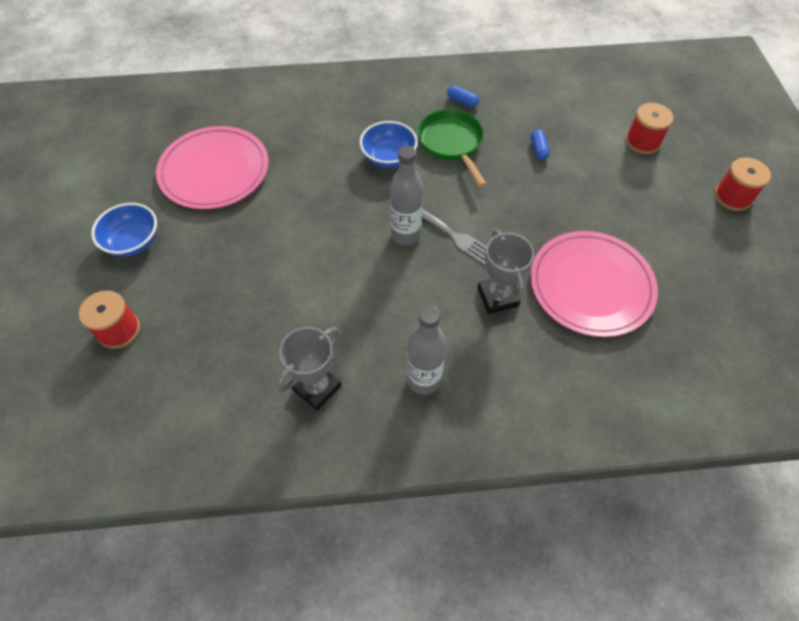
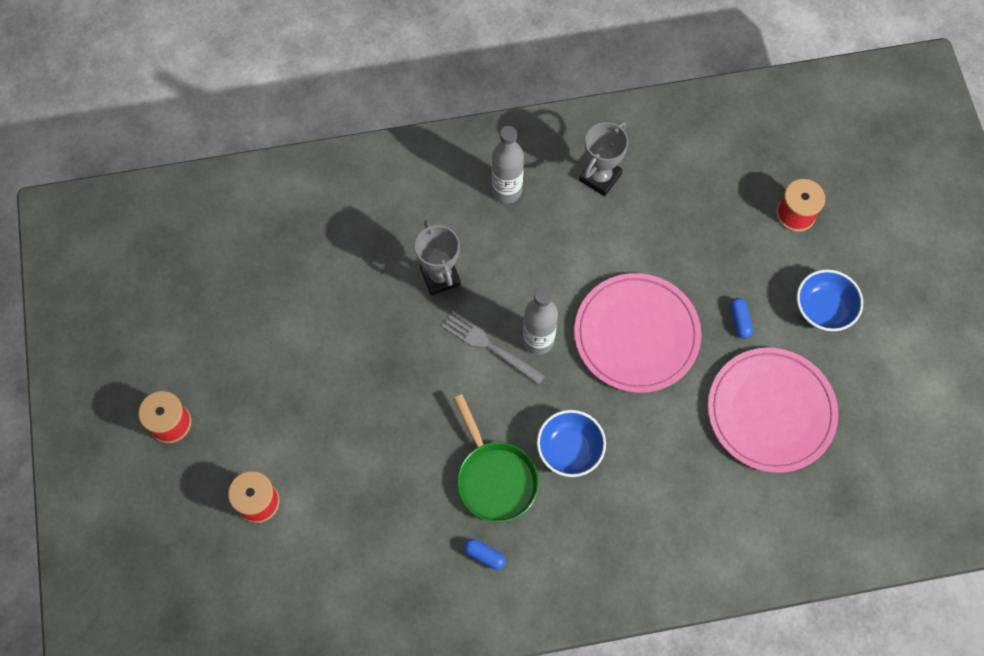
camera: 175 degrees right, 10 degrees up
(538, 149) = (388, 478): blue capsule -> blue capsule (739, 320)
(591, 286) = (346, 296): pink plate -> pink plate (636, 334)

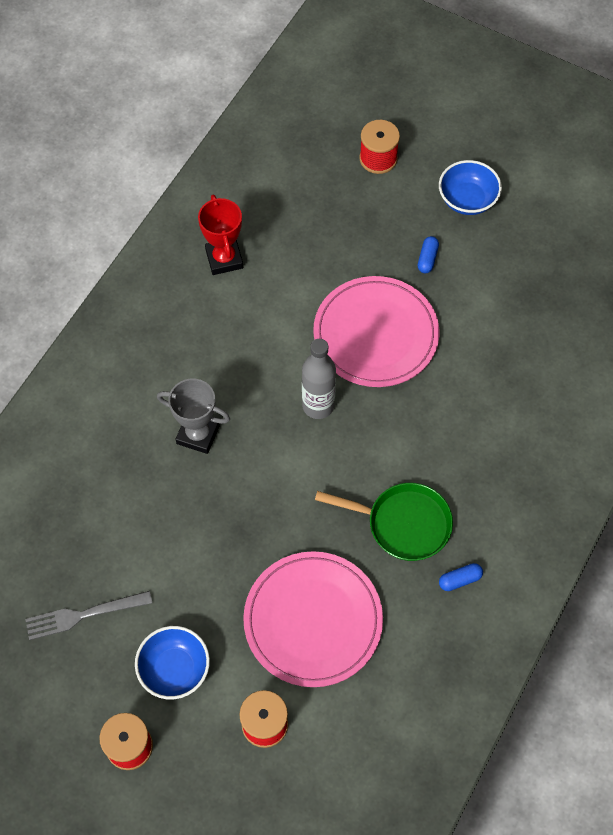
camera: 50 degrees left, 5 degrees down
(489, 346) = (290, 444): grey fork -> grey fork (83, 615)
(507, 191) = (171, 331): grey bottle -> none
(569, 449) = (426, 452): blue bowl -> blue bowl (174, 669)
(600, 177) = (224, 259): grey trophy -> red trophy
(739, 320) = (427, 259): blue capsule -> blue capsule turned 75 degrees clockwise
(771, 411) = (515, 294): pink plate -> pink plate (313, 620)

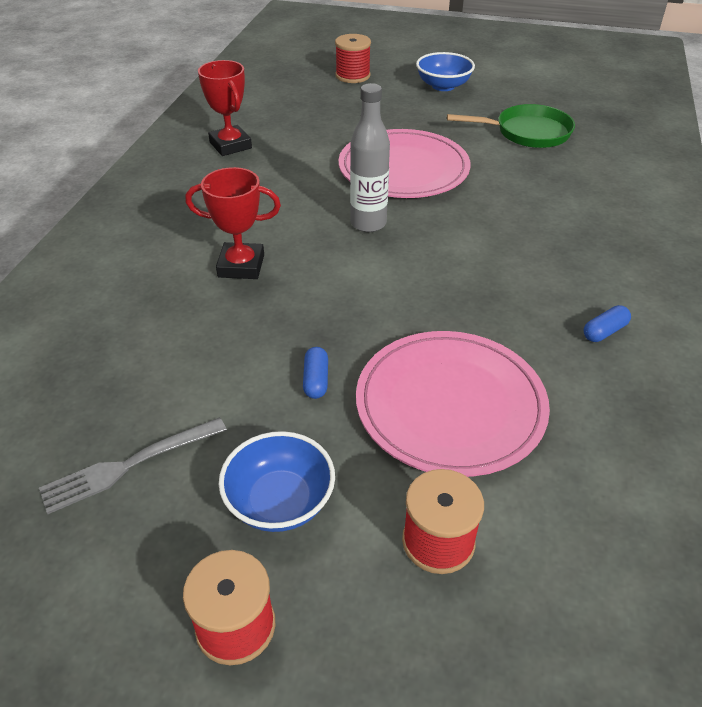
camera: 15 degrees left, 20 degrees down
(198, 434) = (241, 266): grey trophy -> red trophy
(403, 524) = (510, 296): green pan -> green pan (527, 133)
(427, 259) = (427, 120): blue capsule -> blue capsule (316, 380)

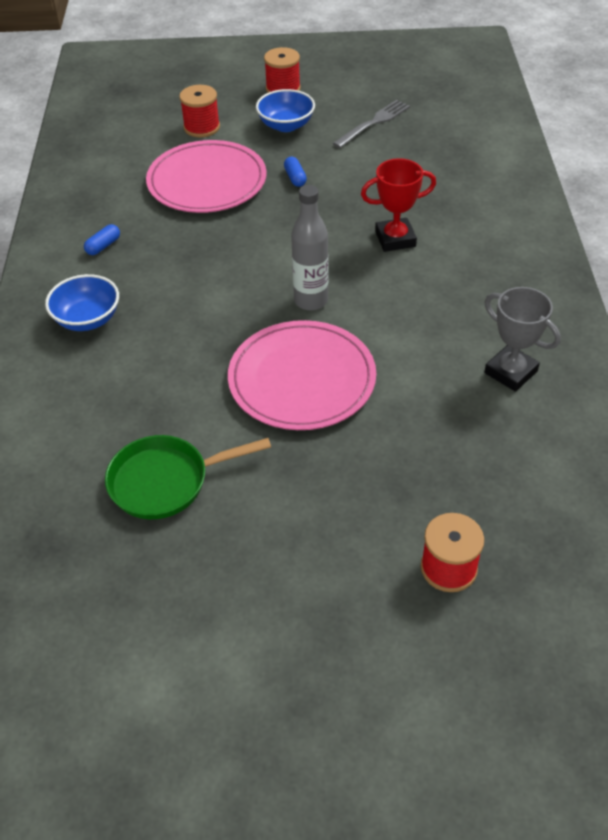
camera: 165 degrees right, 5 degrees up
(230, 145) = (510, 372): red trophy -> grey trophy
(443, 86) = (300, 573): blue bowl -> blue bowl (87, 319)

